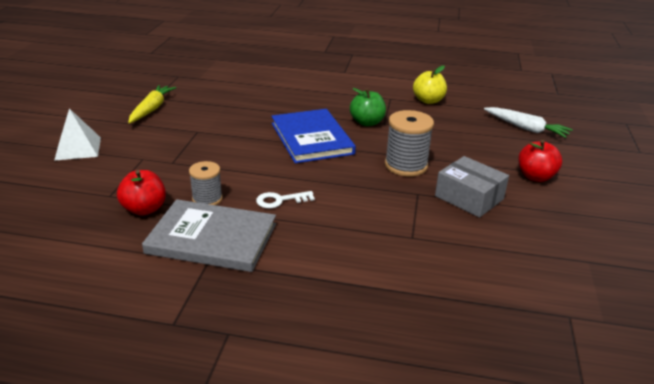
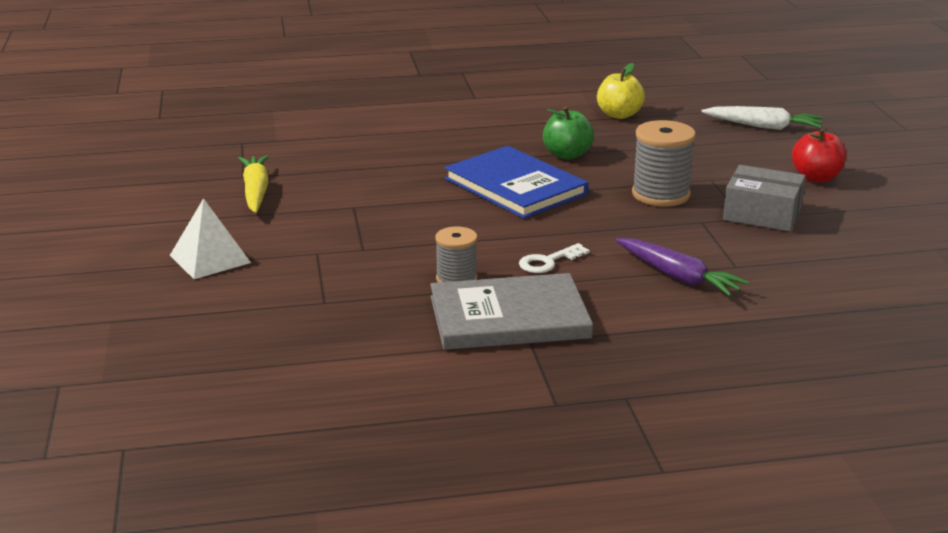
camera: 20 degrees left, 5 degrees down
(144, 209) = (389, 306): red apple -> none
(361, 235) = (678, 277): none -> purple carrot

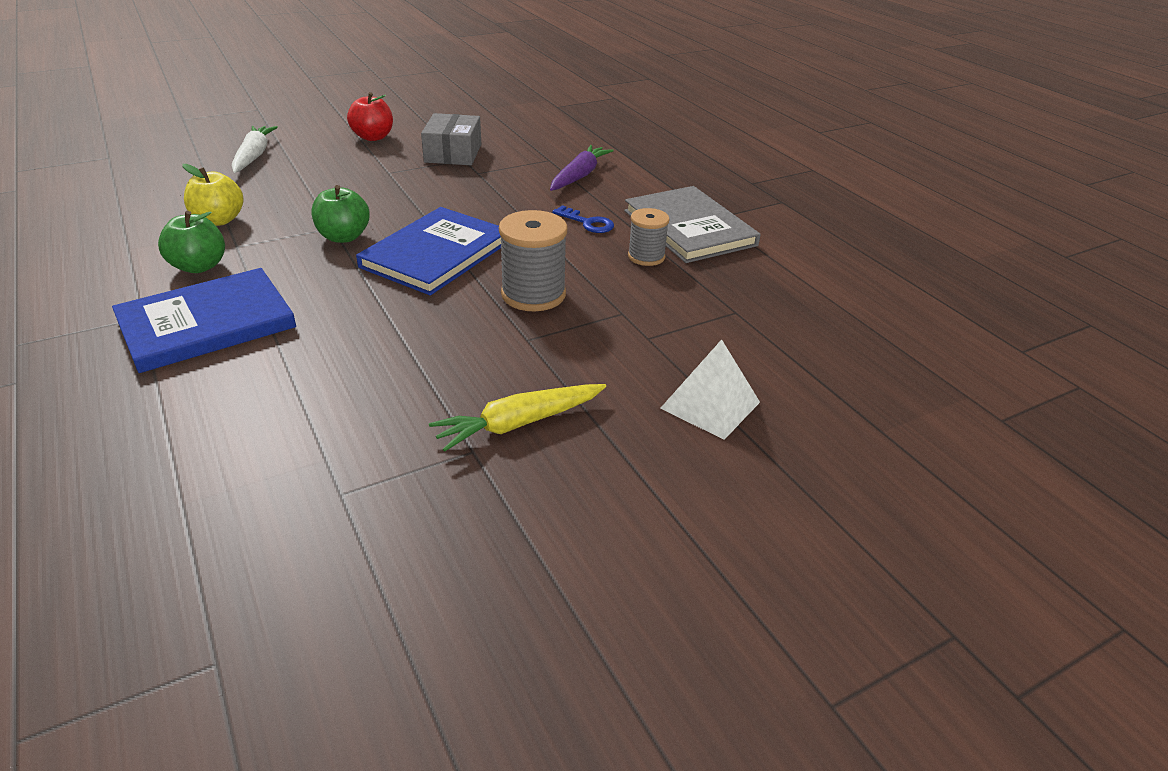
camera: 110 degrees left, 10 degrees up
(452, 113) = (207, 324): none -> blue book
(539, 110) = (199, 266): none -> green apple
(548, 262) = (587, 223): white key -> blue key
(660, 194) = (430, 189): grey spool -> grey spool (533, 294)

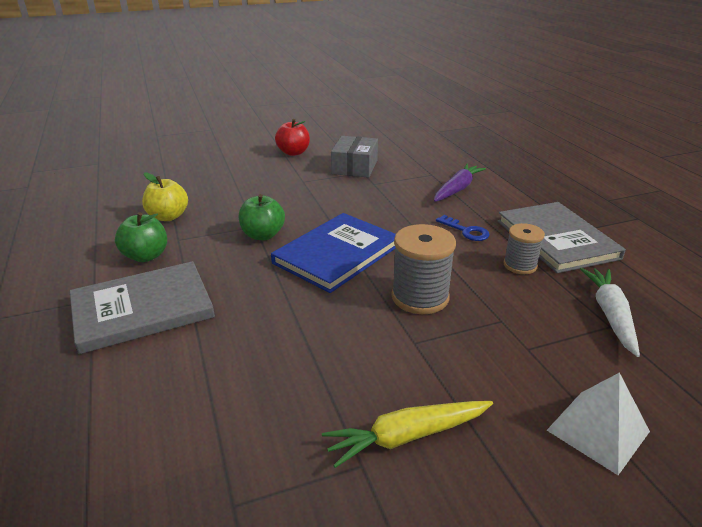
camera: 10 degrees right, 5 degrees down
(207, 324) = (142, 309): blue book -> grey book
(254, 156) = (203, 165): white carrot -> white carrot (610, 315)

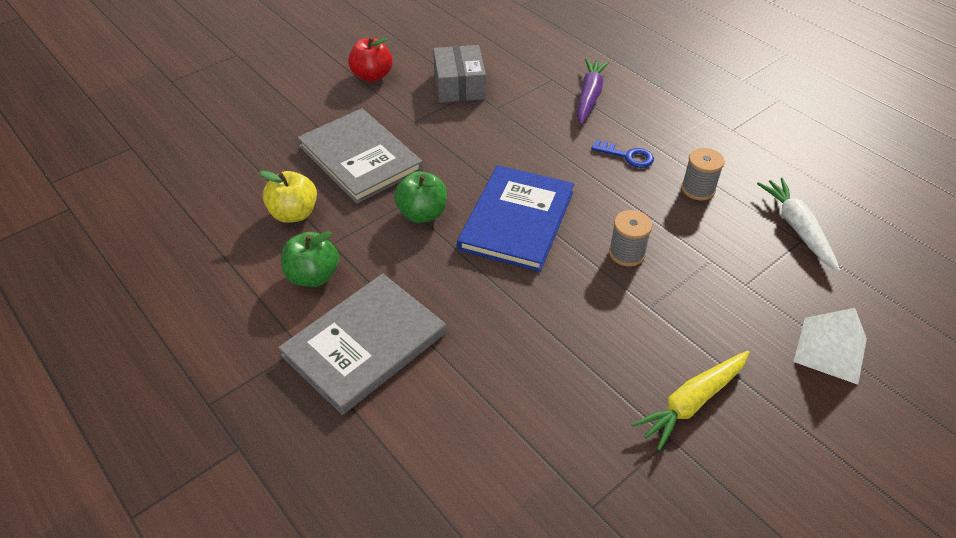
camera: 20 degrees left, 15 degrees up
(420, 297) = (626, 253): grey spool -> grey spool, size x0.63
(556, 239) = (717, 146): grey book -> grey book (360, 158)

